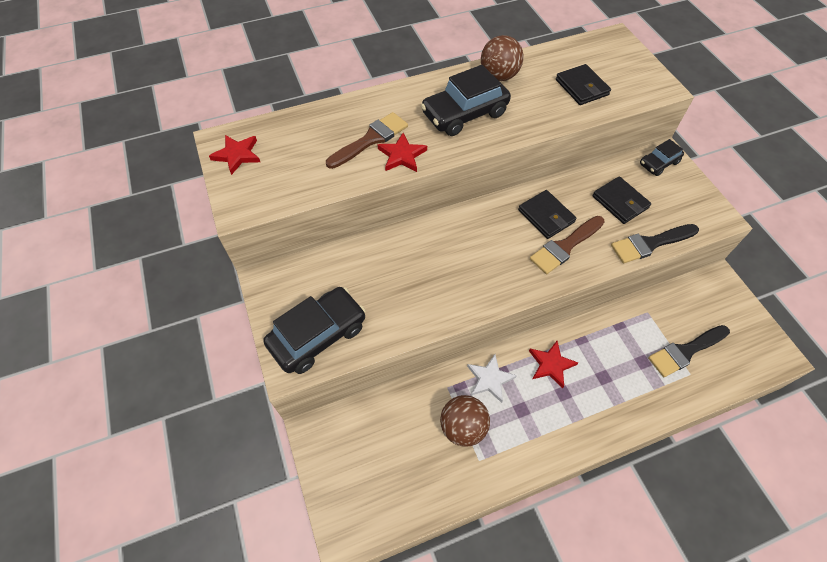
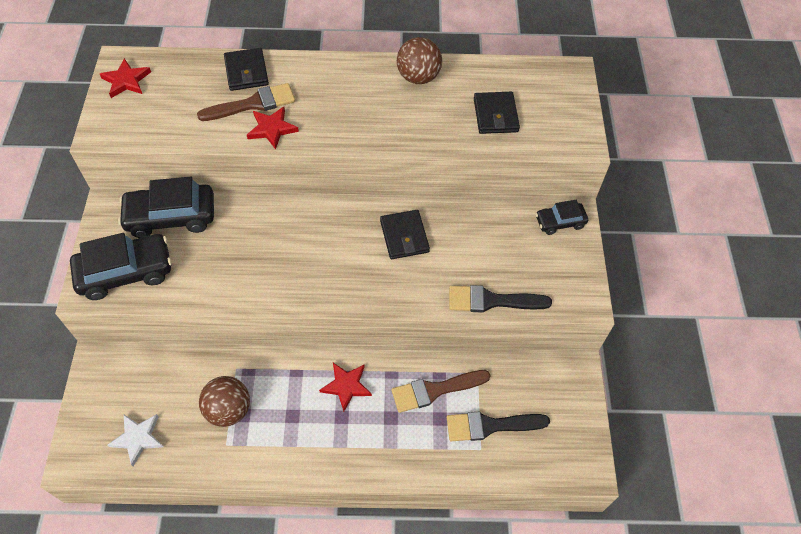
camera: 20 degrees right, 0 degrees up
(464, 114) = (358, 106): black car -> black car (171, 217)
(489, 379) = (279, 376): white star -> white star (138, 438)
(565, 246) = (403, 273): brown brush -> brown brush (435, 390)
(620, 202) = (490, 248): black wallet -> black wallet (246, 72)

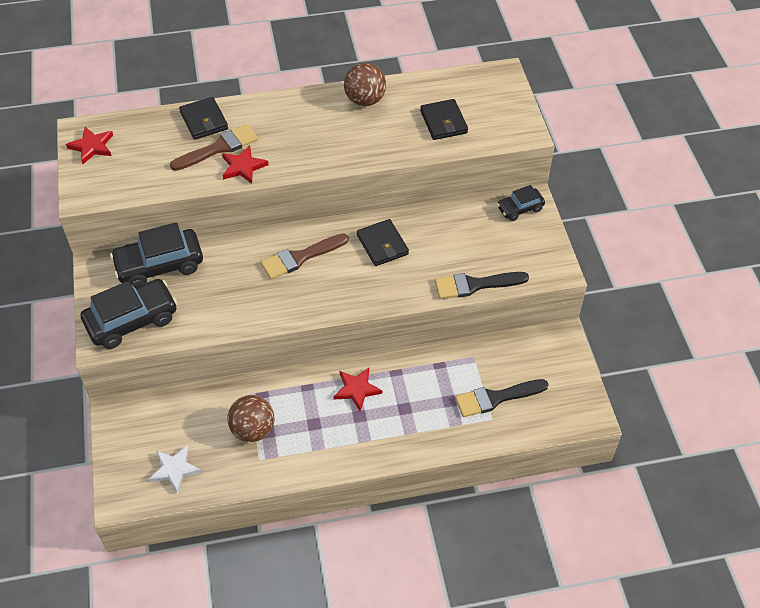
camera: 10 degrees left, 5 degrees down
(435, 390) = (438, 378): brown brush -> brown brush (300, 257)

